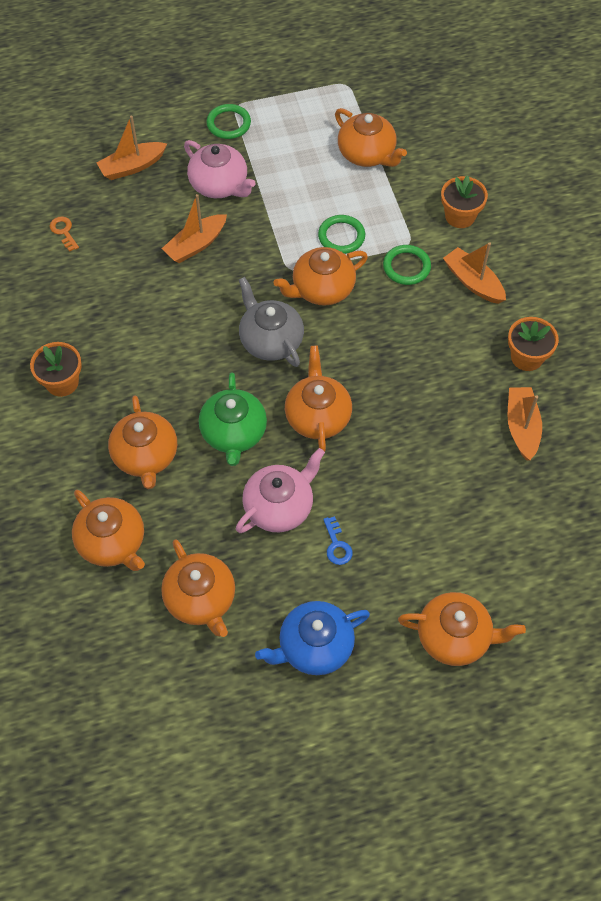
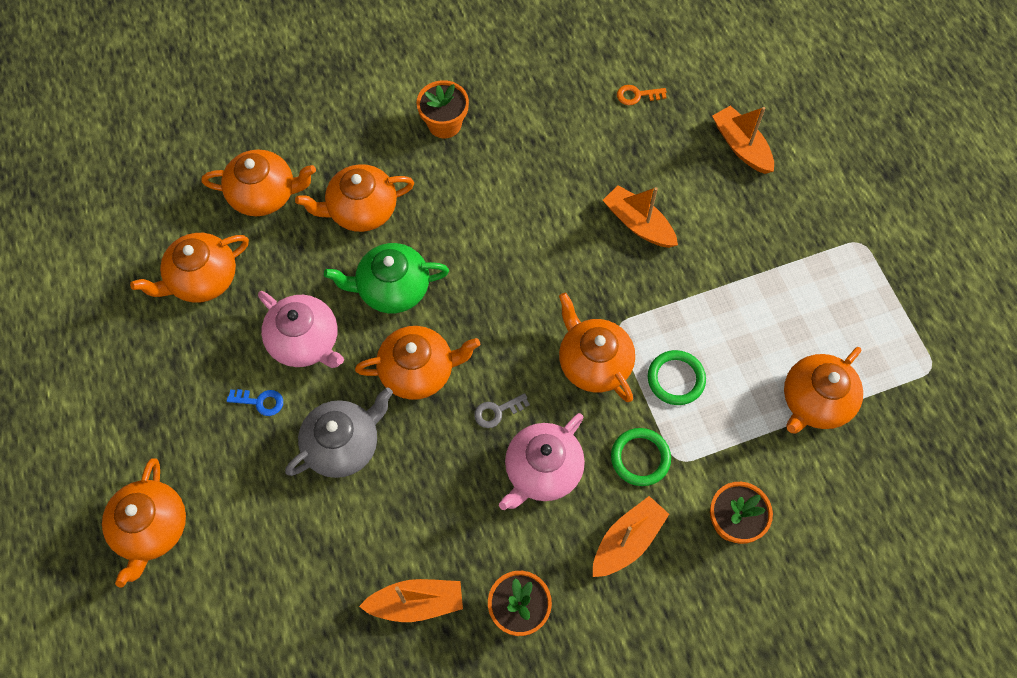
camera: 85 degrees right, 5 degrees up
(64, 231) = (637, 95): orange key -> orange key turned 150 degrees counterclockwise
(112, 542) = (264, 194): orange teapot -> orange teapot turned 135 degrees counterclockwise
(219, 185) = (731, 238): pink teapot -> pink teapot (542, 470)
(228, 124) = (830, 238): green ring -> none
(270, 340) = (515, 313): grey teapot -> grey teapot (343, 445)
(314, 646) = (148, 388): blue teapot -> none
(337, 545) = (260, 402): blue key -> blue key turned 150 degrees counterclockwise
(360, 360) = (497, 411): none -> grey key

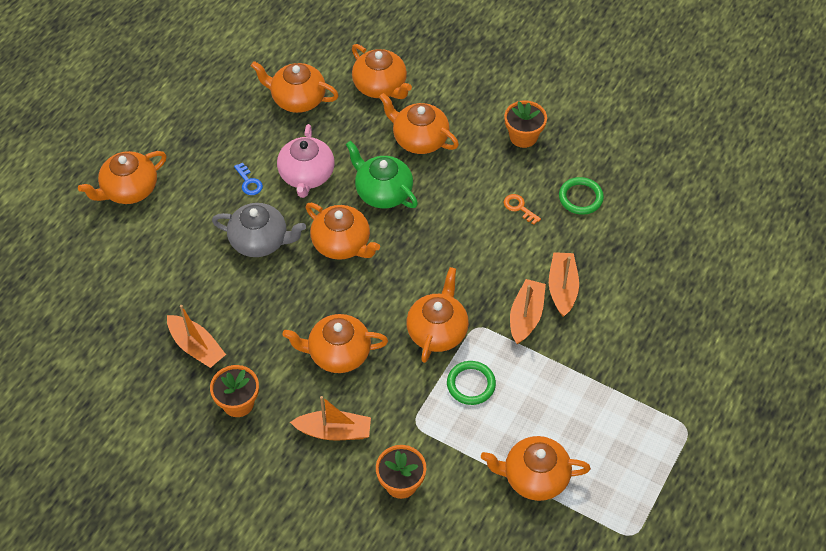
camera: 50 degrees right, 10 degrees down
(497, 411) = (354, 302): grey key -> none
(542, 470) = (338, 353): pink teapot -> orange teapot
(637, 95) = (659, 222): orange key -> orange key (519, 208)
(640, 458) = (396, 401): green ring -> green ring (580, 198)
(741, 146) = (685, 307): orange boat -> orange boat (526, 316)

